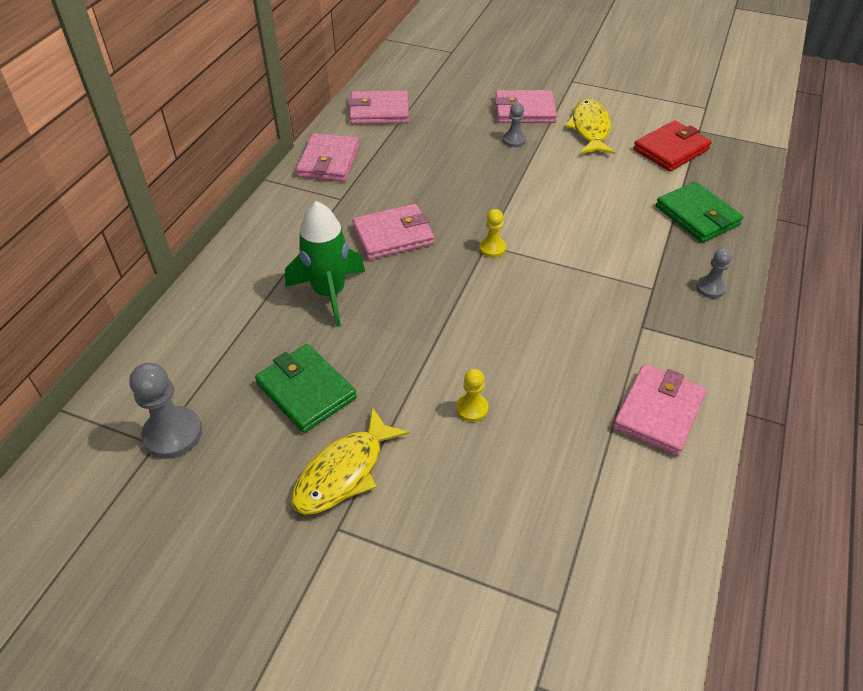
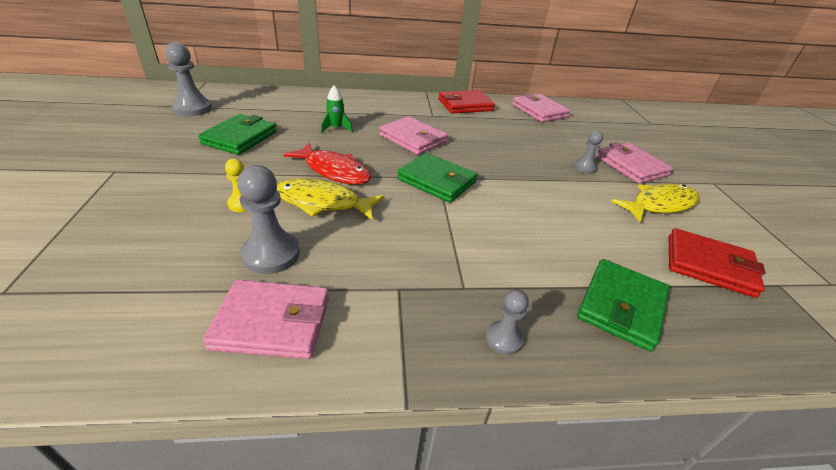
camera: 60 degrees right, 10 degrees down
(328, 161) = (465, 105): pink wallet -> red wallet
(329, 293) = (336, 128): green rocket -> green rocket, size x0.52
(344, 472) = (167, 164): yellow fish -> yellow fish (322, 202)
(435, 320) = (334, 171): none -> red fish
(492, 248) = (436, 181): yellow pawn -> green wallet
(569, 399) = (271, 254): none -> grey pawn

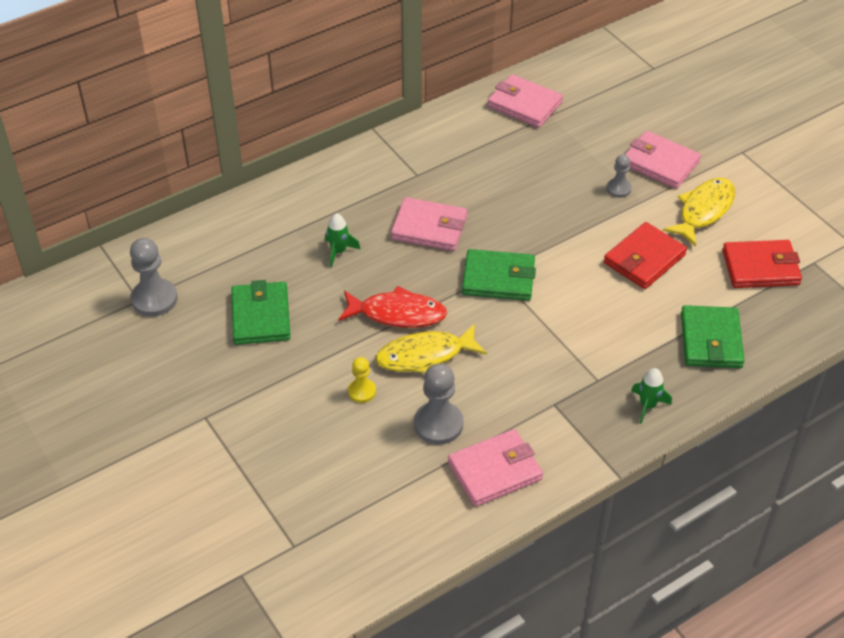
camera: 25 degrees left, 10 degrees up
(465, 105) = (437, 135): red wallet -> red wallet (644, 259)
(503, 339) = (647, 405): grey pawn -> green rocket

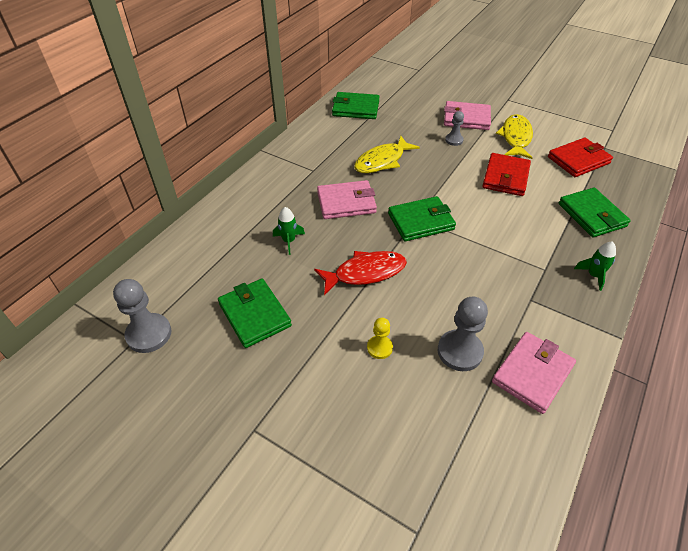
camera: 25 degrees left, 0 degrees up
(425, 356) = (409, 298): yellow fish -> yellow fish (382, 161)
(524, 104) = (355, 108): pink wallet -> green wallet

